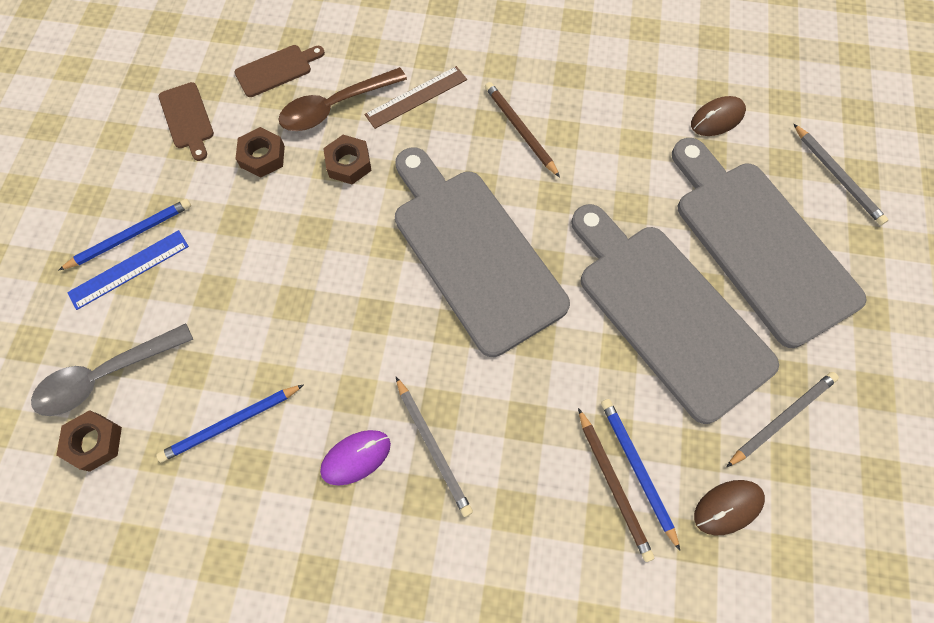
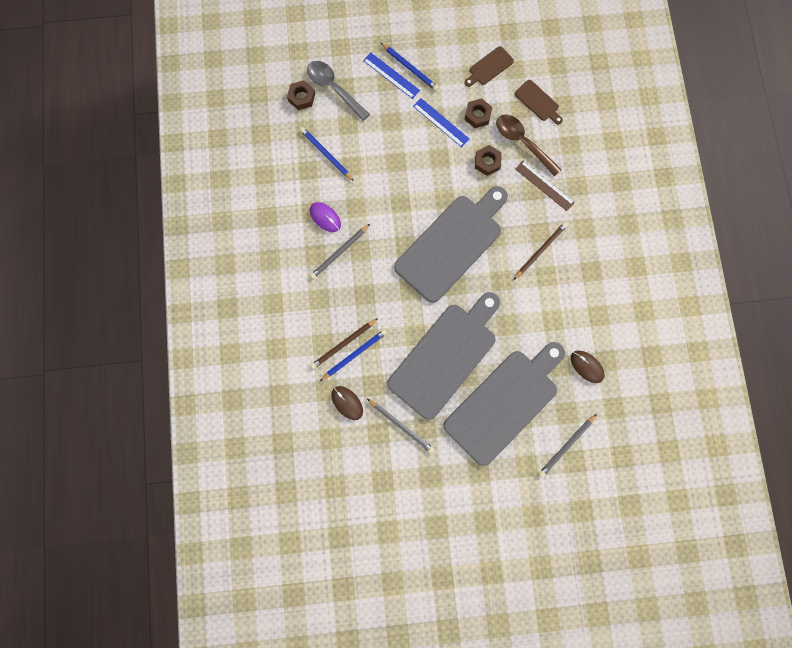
camera: 75 degrees right, 10 degrees up
(251, 213) = (441, 122): none -> blue ruler

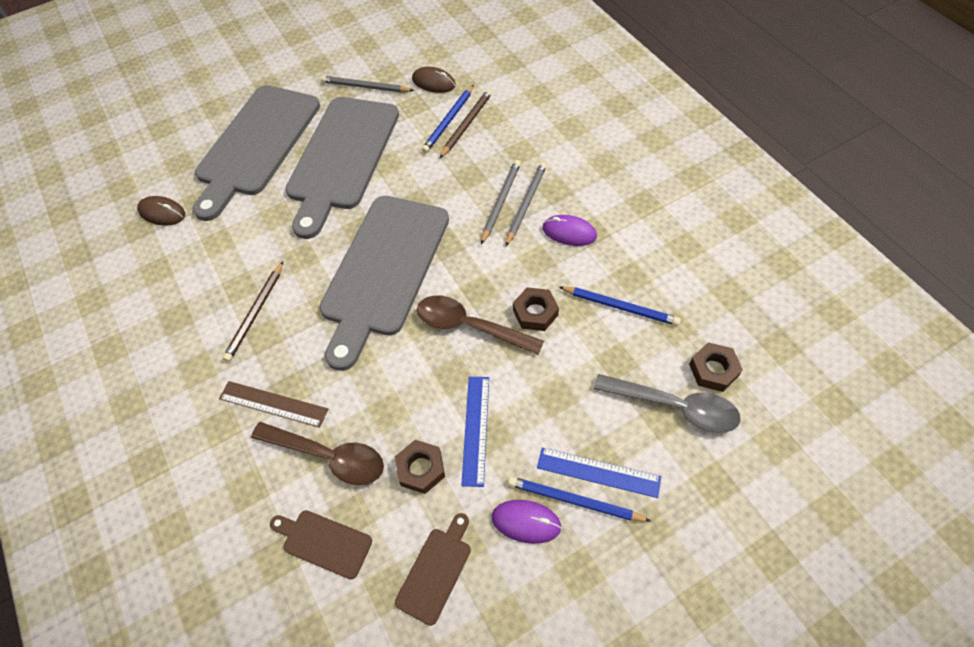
camera: 160 degrees right, 20 degrees down
(416, 182) = (470, 326): none -> brown spoon
(438, 69) = (526, 522): none -> purple mouse
(441, 122) = (476, 429): blue ruler -> blue ruler turned 75 degrees clockwise
(487, 162) = (375, 400): brown nut -> brown nut (535, 312)
(566, 446) = (173, 137): grey pencil -> grey pencil (500, 202)

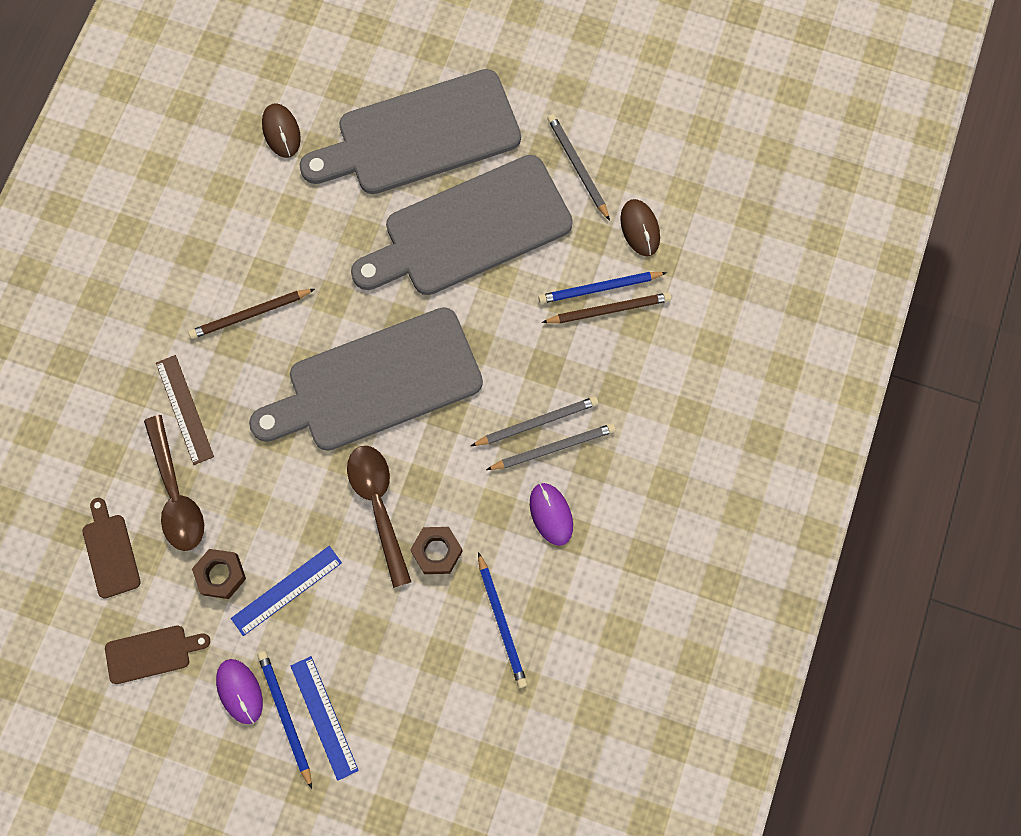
camera: 45 degrees right, 15 degrees up
(674, 406) = (433, 738): grey spoon -> none
(713, 370) = (496, 749): brown nut -> none

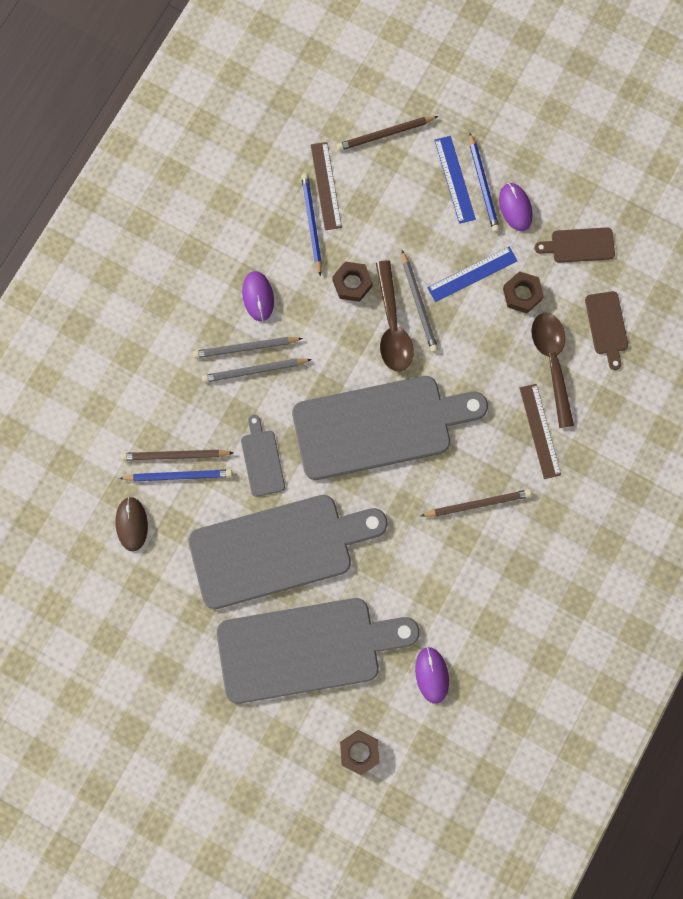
camera: 170 degrees left, 5 degrees up
(281, 132) = (432, 675): brown mouse -> purple mouse
(348, 49) = (359, 752): none -> brown nut
(425, 766) = (385, 134): none -> brown pencil
(492, 678) = (326, 186): none -> brown ruler
(507, 322) = (262, 459): none -> grey cutting board
(577, 167) = (172, 592): grey pencil -> grey pencil (419, 303)

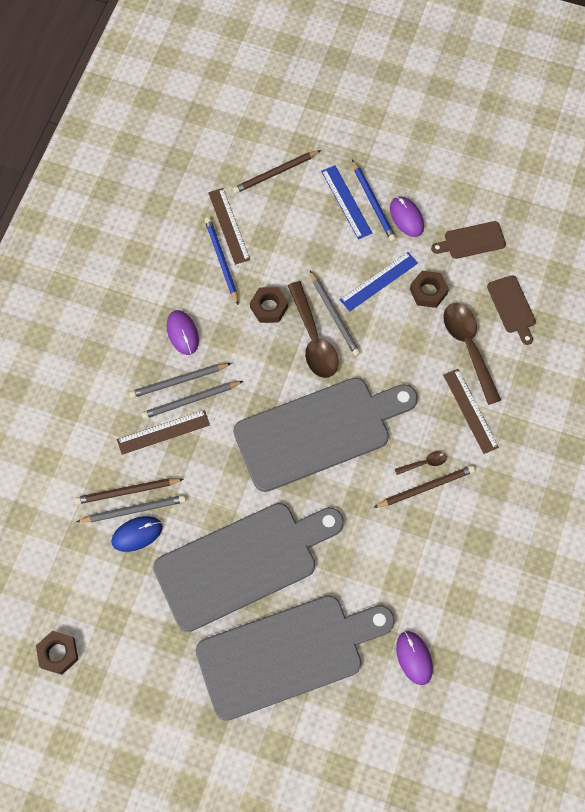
camera: 10 degrees left, 10 degrees down
(131, 524) = (95, 563): brown mouse -> none
(178, 475) = (134, 510): blue pencil -> grey pencil
(178, 501) = (137, 534): none -> blue mouse
(221, 399) = (163, 432): none -> brown ruler
(262, 459) = (212, 481): grey cutting board -> none
(359, 752) = (357, 746): brown nut -> brown nut (58, 653)
(481, 478) = (424, 463): none -> brown spoon

